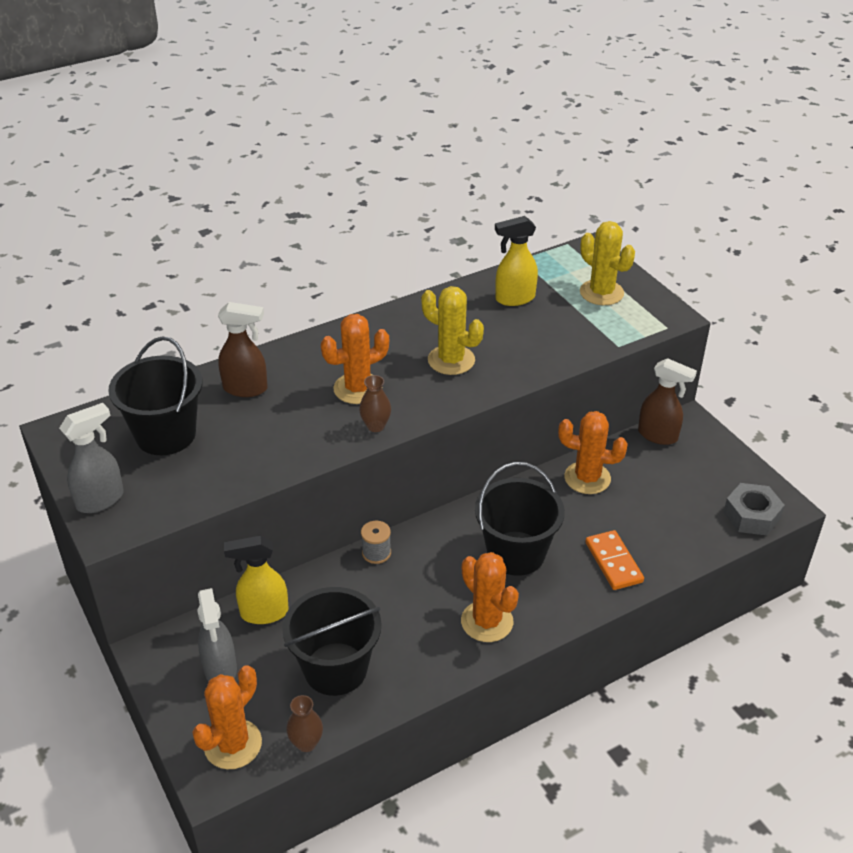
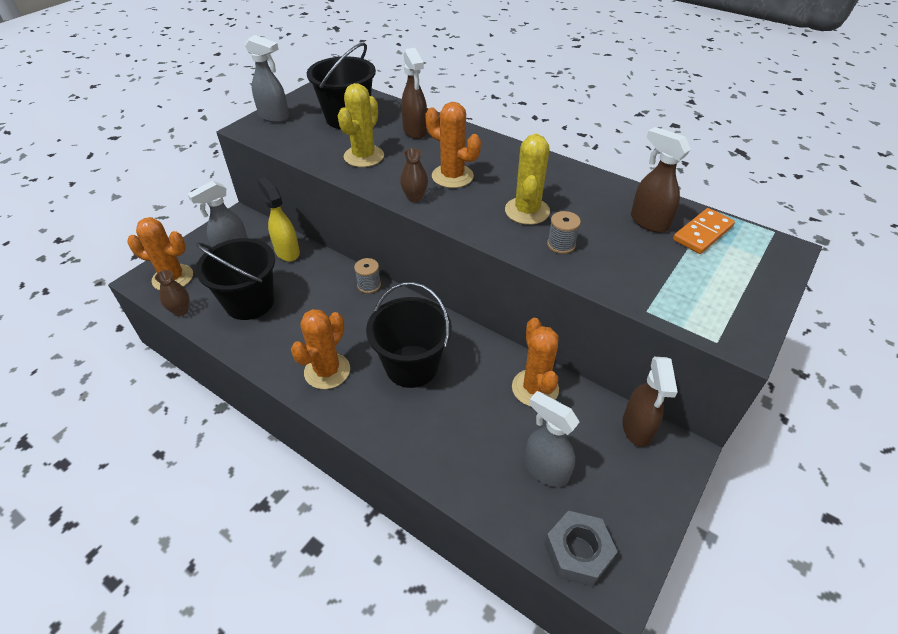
camera: 65 degrees right, 5 degrees up
(512, 358) = (561, 244): none -> grey spool
(514, 298) = (648, 222): yellow spray bottle -> brown spray bottle
(601, 293) = (721, 275): yellow cactus -> yellow cactus (364, 156)
(613, 562) = (438, 440): orange domino -> orange domino (702, 233)
(673, 505) = (545, 469): none -> grey spray bottle

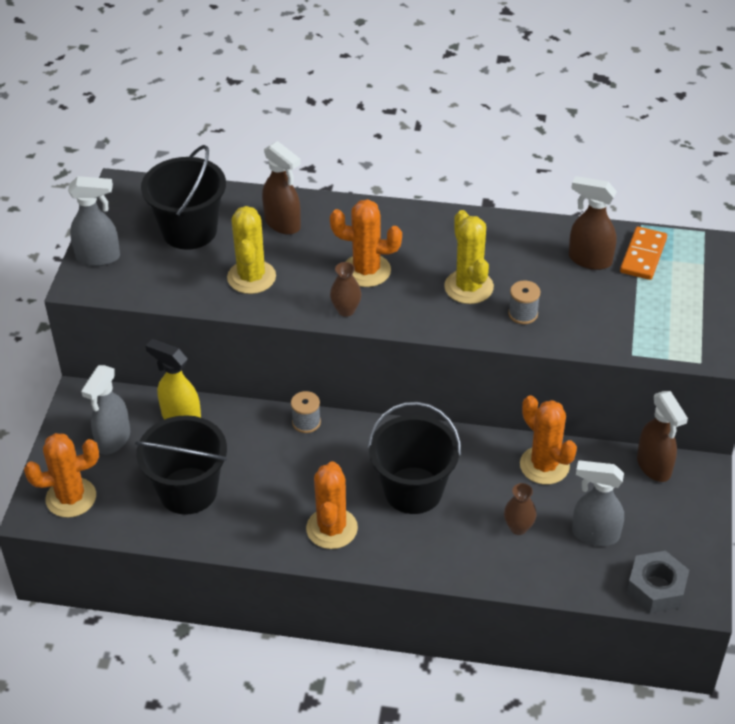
camera: 25 degrees left, 0 degrees up
(181, 310) = (117, 529): brown vase -> brown vase (518, 527)

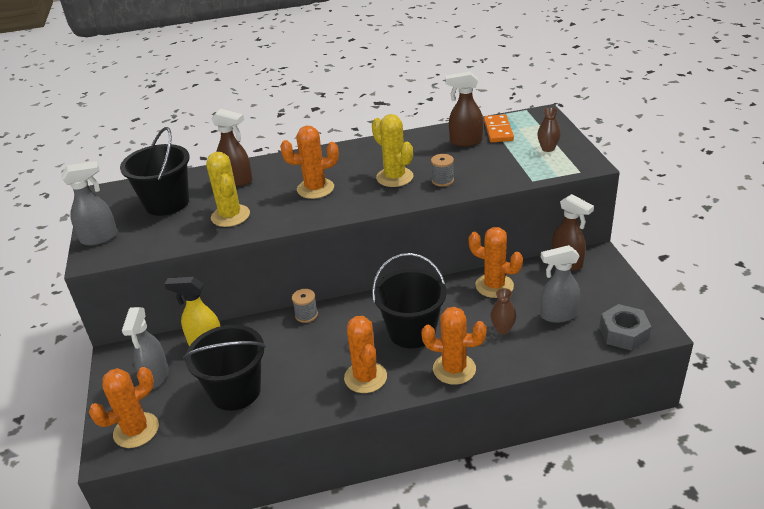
camera: 20 degrees left, 10 degrees down
(346, 310) = (314, 214): brown vase -> brown vase (548, 148)
(433, 556) = (454, 369): none -> orange cactus

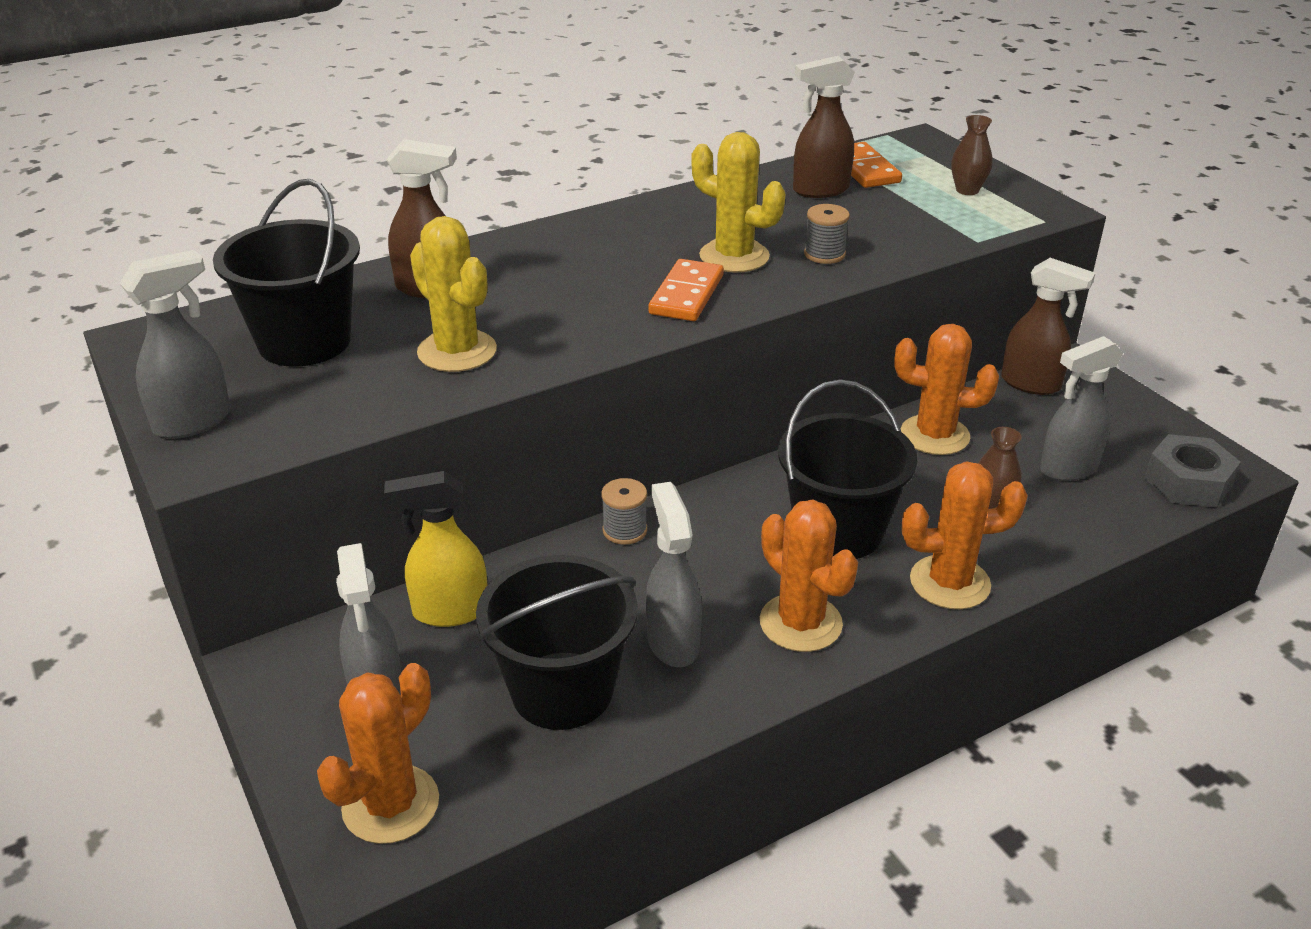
camera: 20 degrees left, 0 degrees up
(299, 376) = (672, 642): none -> grey spray bottle
(315, 188) = (597, 288): orange cactus -> none
(357, 197) = (686, 294): none -> orange domino

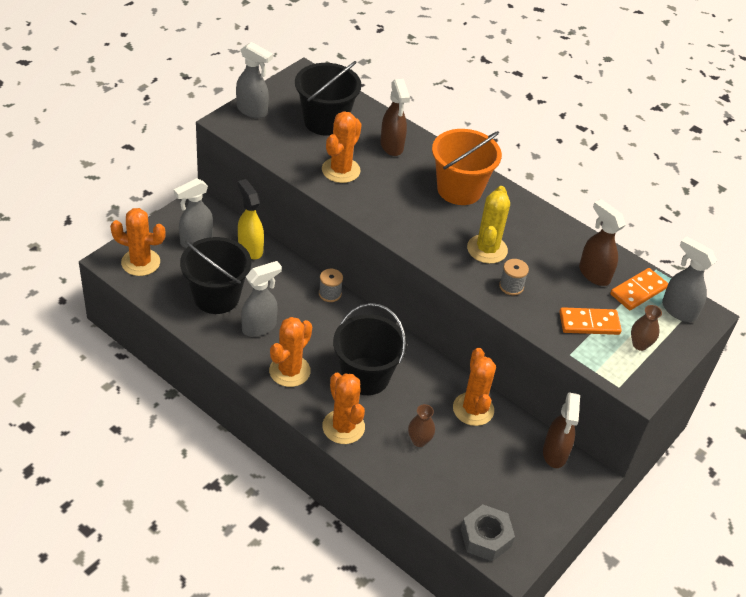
camera: 65 degrees right, 10 degrees up
(457, 351) = (341, 170): yellow cactus -> orange cactus
(582, 250) = (459, 189): none -> orange bucket
(686, 294) = (435, 238): orange domino -> orange domino (589, 323)
(1067, 468) = (470, 475): grey spray bottle -> grey spray bottle (678, 310)

